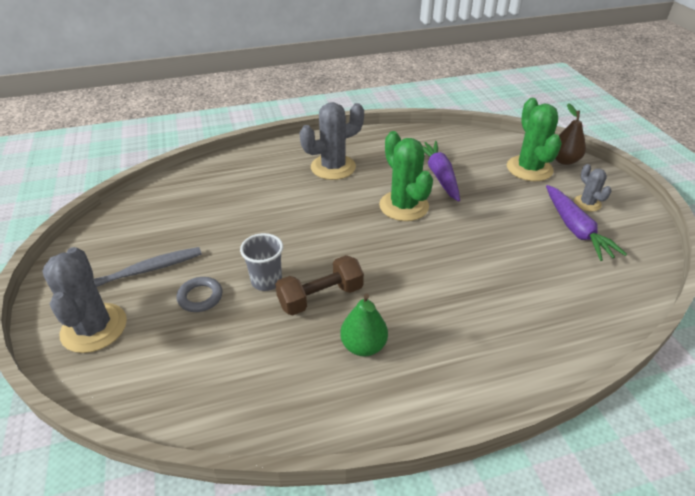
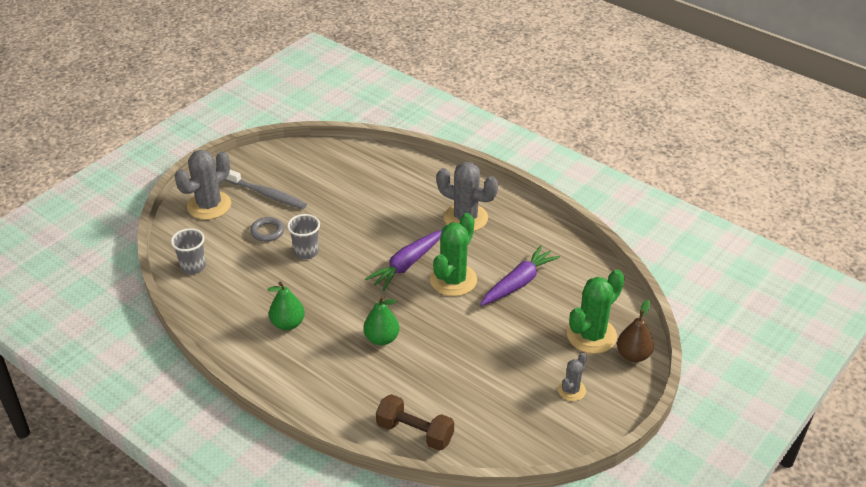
camera: 55 degrees right, 0 degrees up
(179, 394) = (193, 267): none -> grey cup
(320, 297) = (313, 284): brown dumbbell -> brown dumbbell (415, 432)
(445, 283) = (381, 338): none -> green pear
(575, 229) = (522, 393): purple carrot -> purple carrot (406, 265)

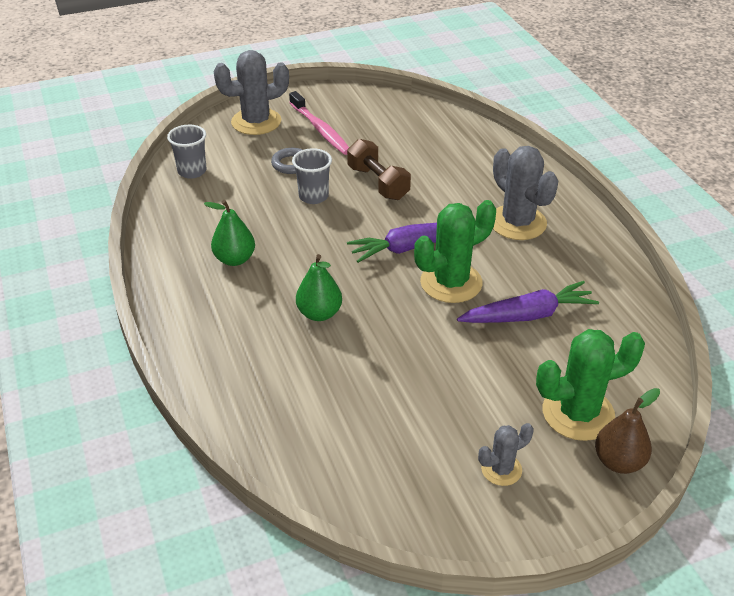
camera: 30 degrees right, 0 degrees up
(267, 194) = (320, 130): grey toothbrush -> pink toothbrush
(415, 432) = (271, 432): brown dumbbell -> brown dumbbell (378, 183)

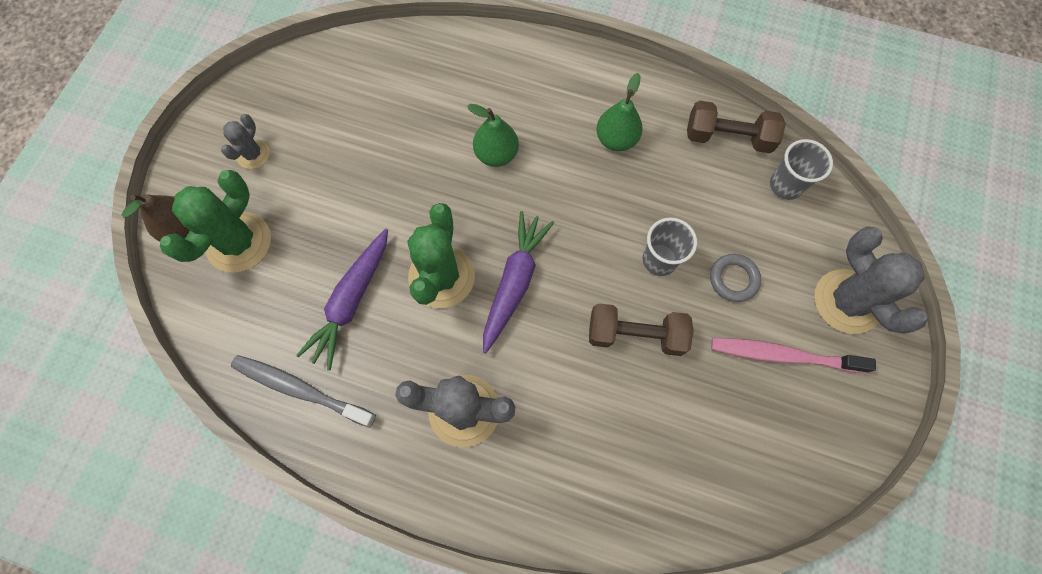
camera: 130 degrees right, 30 degrees up
(175, 209) = (728, 137): none -> brown dumbbell
(256, 122) = (847, 301): grey cactus -> grey cactus turned 45 degrees counterclockwise
(613, 299) = (300, 389): none -> grey toothbrush

